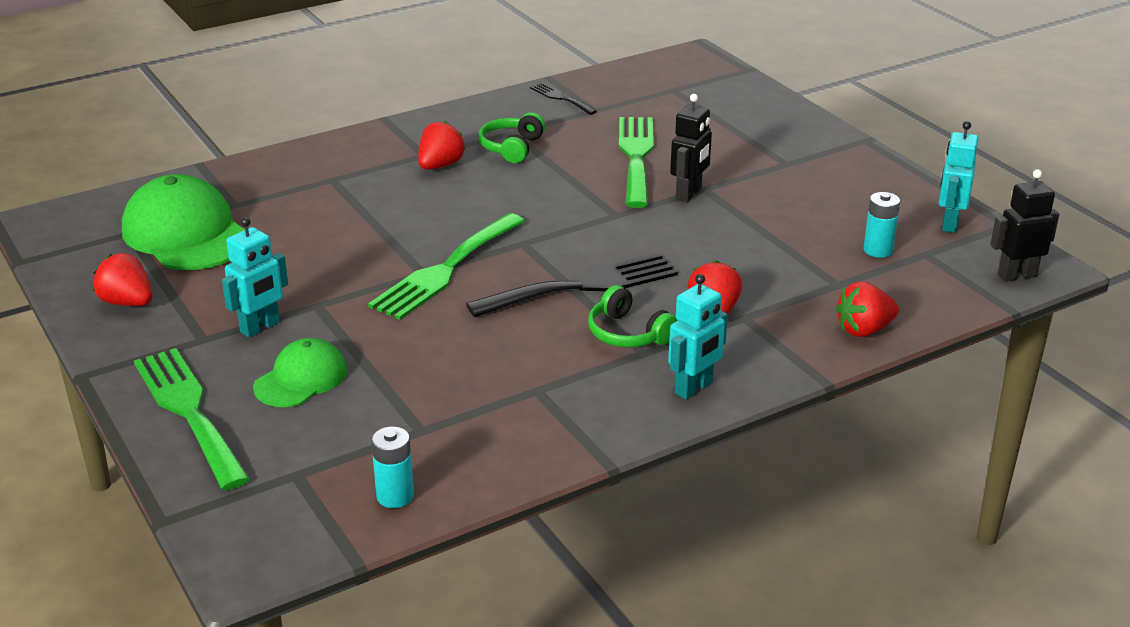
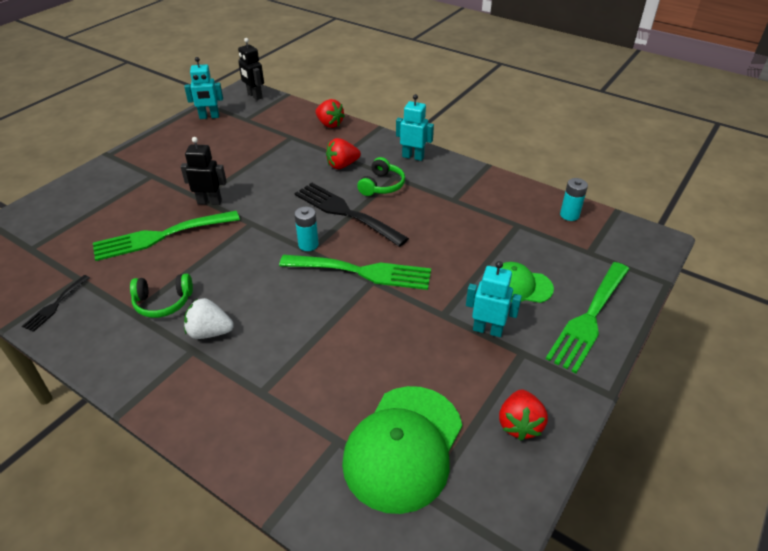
camera: 115 degrees left, 10 degrees up
(440, 165) = (210, 332): red strawberry -> white strawberry
(878, 250) = (249, 131): turquoise battery -> turquoise battery (308, 244)

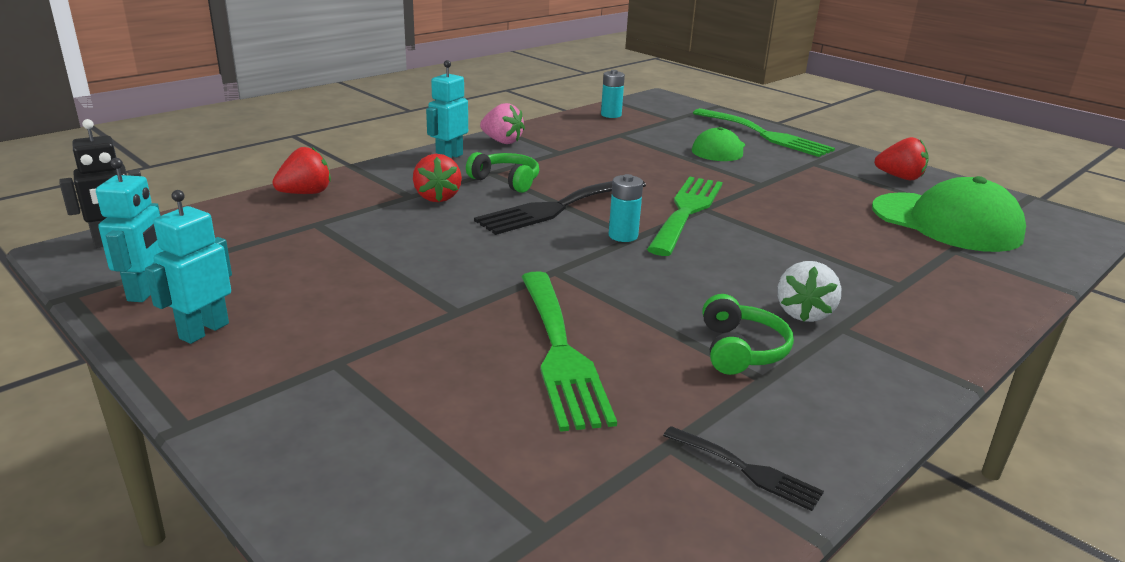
camera: 80 degrees left, 15 degrees down
(209, 202) = (475, 302): black robot -> none
(459, 171) = (502, 141): none -> pink strawberry
(487, 330) = (783, 170): turquoise robot -> turquoise robot (204, 331)

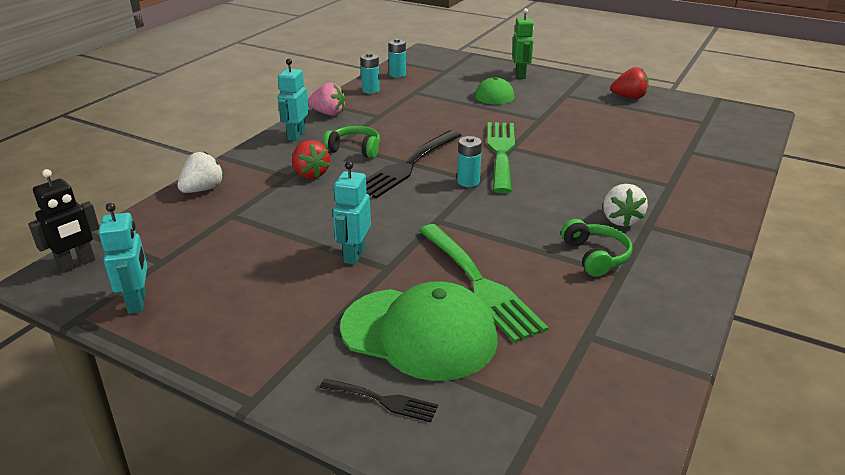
camera: 15 degrees left, 5 degrees up
(204, 331) = (210, 325): turquoise robot -> turquoise robot (354, 255)
(305, 193) = (203, 189): red strawberry -> white strawberry
(568, 126) = (370, 90): none -> turquoise battery
(747, 470) = (643, 341): black fork -> black fork (383, 401)
(765, 135) = (520, 75): green fork -> green robot
(946, 222) = (675, 130): green cap -> green cap (419, 333)

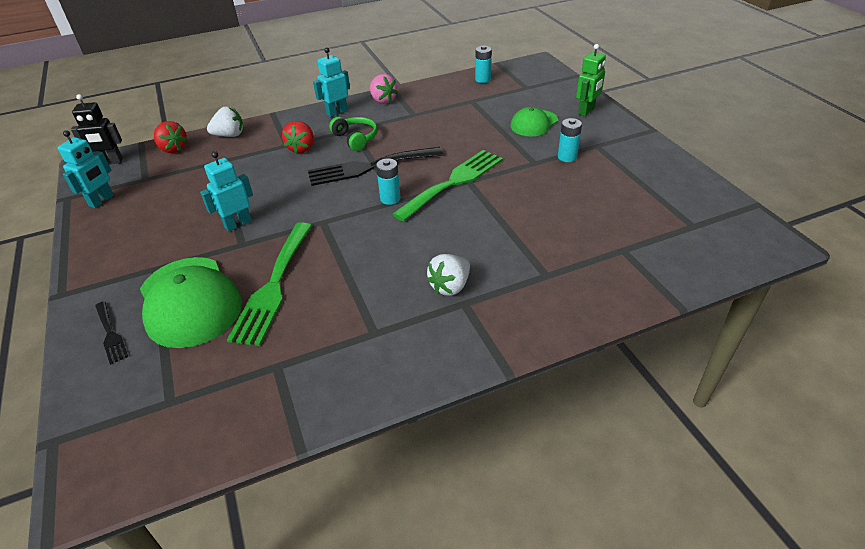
camera: 40 degrees right, 10 degrees up
(370, 90) = (441, 88): turquoise battery -> turquoise battery (567, 157)
(595, 256) = (380, 307): green headphones -> none
(629, 97) = (656, 169): red strawberry -> red strawberry (173, 149)

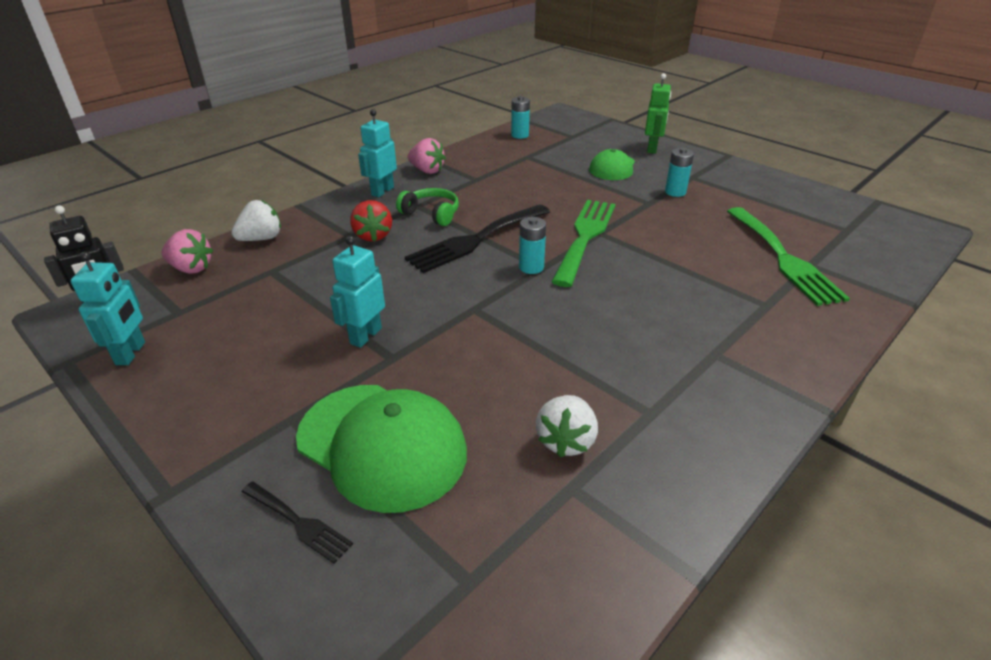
camera: 25 degrees left, 5 degrees down
(173, 149) = (191, 268): red strawberry -> pink strawberry
(273, 286) = (480, 395): green fork -> green fork (784, 258)
(450, 286) = (684, 341): white strawberry -> white strawberry (566, 440)

